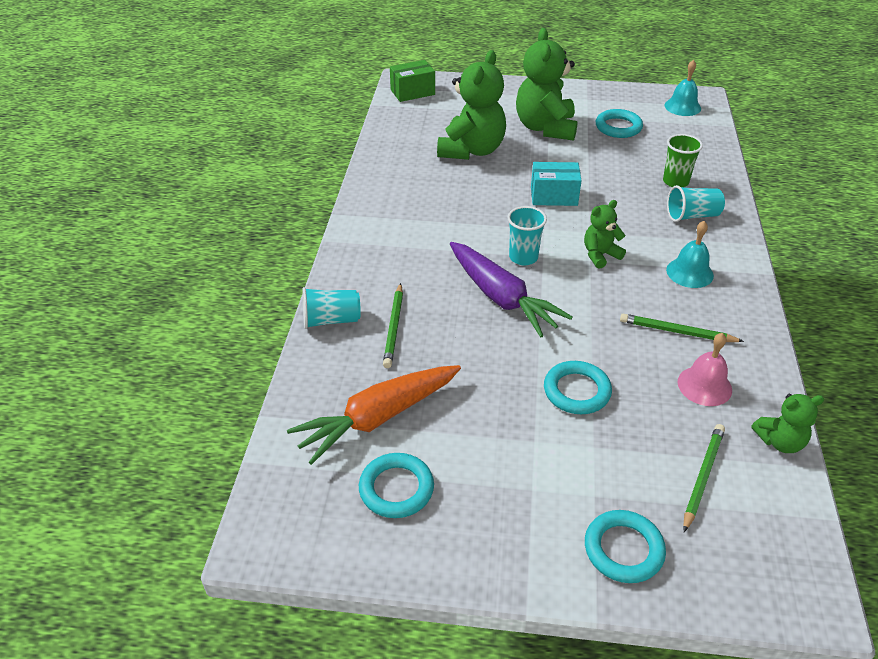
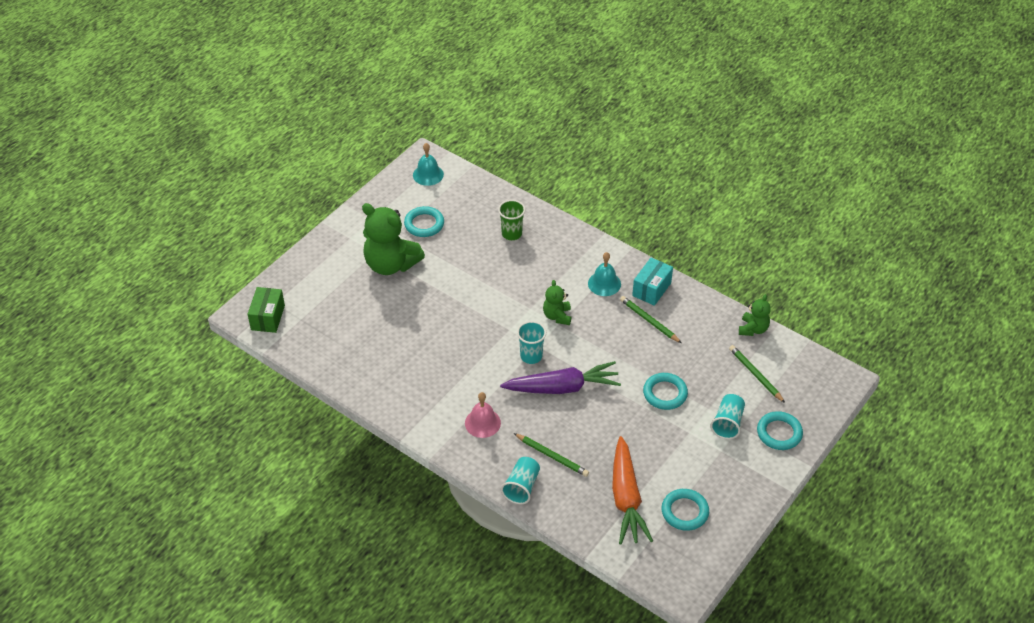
camera: 60 degrees left, 5 degrees up
(472, 150) = (385, 321): green teddy bear -> none
(554, 196) = (478, 305): turquoise box -> turquoise box (651, 289)
(677, 332) = (649, 321): green pencil -> green pencil turned 90 degrees clockwise
(692, 216) = (553, 248): turquoise cup -> turquoise cup (727, 423)
(704, 385) = (697, 335): pink bell -> pink bell (482, 423)

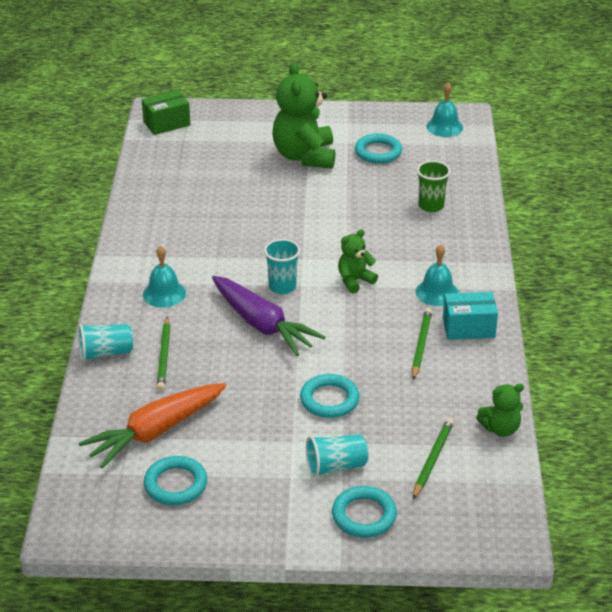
camera: 55 degrees right, 10 degrees down
(482, 423) = (164, 293): pink bell -> turquoise bell

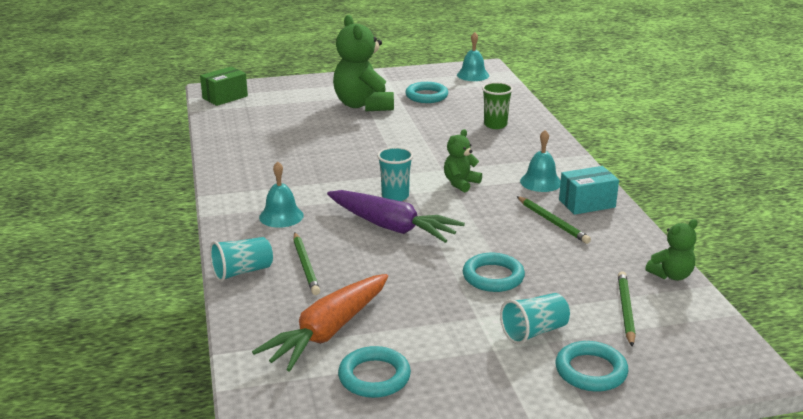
camera: 15 degrees left, 10 degrees down
(421, 345) = (552, 222): green pencil -> green pencil turned 150 degrees clockwise

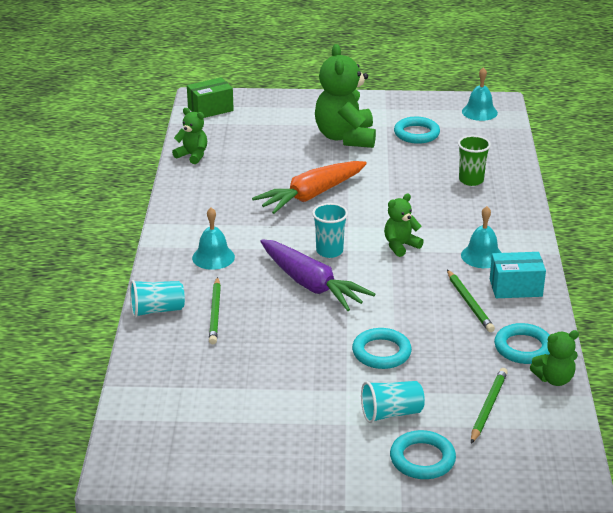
camera: 15 degrees right, 5 degrees up
(223, 134) = (192, 155): none -> green teddy bear
(328, 332) = (209, 381): orange carrot -> orange carrot (311, 195)
(374, 377) = (231, 430): turquoise ring -> turquoise ring (523, 347)

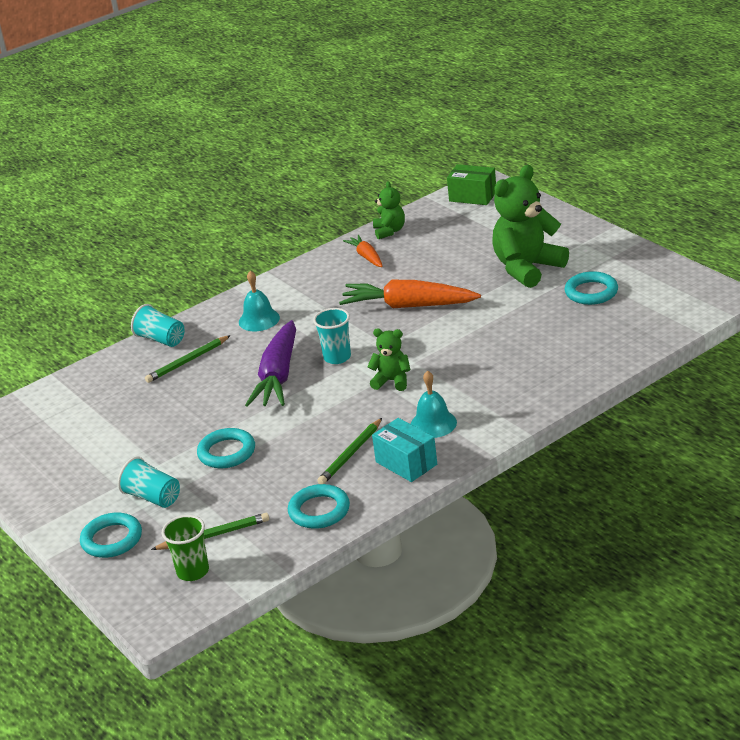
camera: 55 degrees right, 0 degrees up
(210, 179) = (366, 257): none -> orange carrot
(471, 180) = (553, 356): green cup -> green cup (193, 571)
(479, 112) = (687, 297): turquoise bell -> none
(554, 379) = (292, 547): green teddy bear -> none

